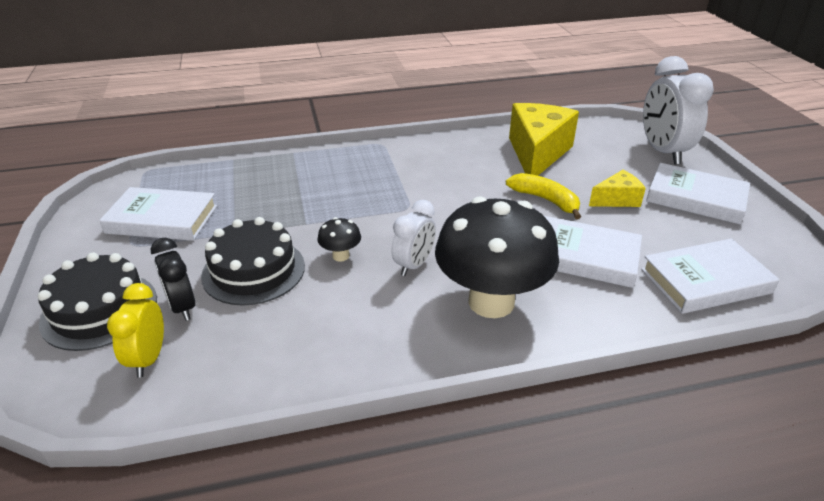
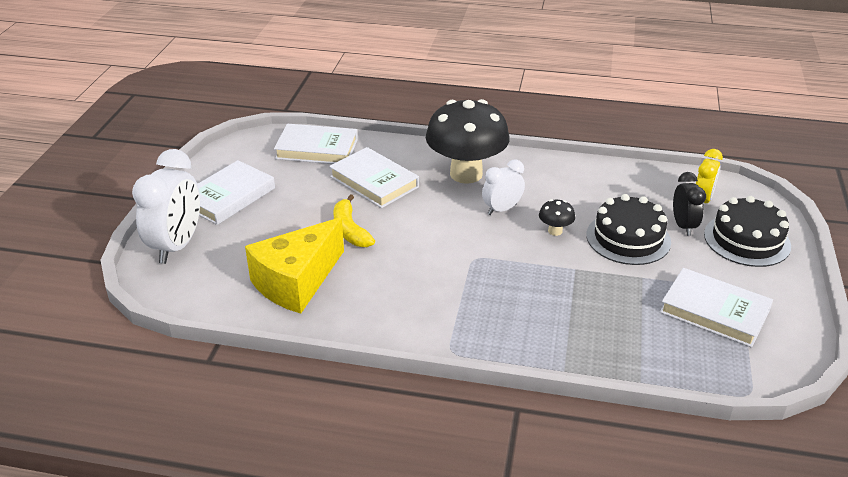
camera: 155 degrees left, 0 degrees up
(617, 199) = (291, 214): yellow cheese -> none
(696, 198) = (228, 197): white book -> white book turned 75 degrees clockwise

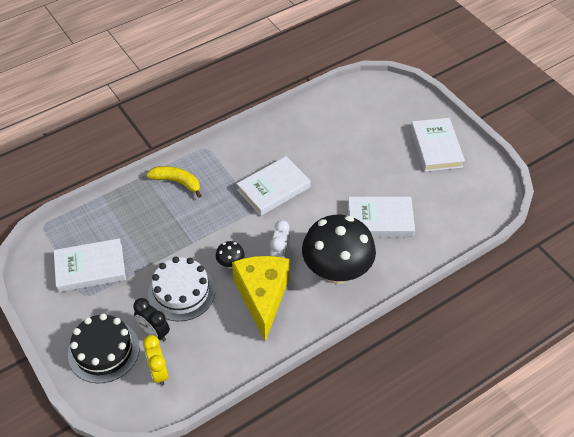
camera: 135 degrees right, 15 degrees up
(177, 246) = (407, 104): white clock -> none
(296, 282) = (322, 129): yellow cheese -> yellow cheese (262, 297)
(317, 149) = (452, 219): white book -> white book (273, 188)
(350, 230) = (342, 176): yellow banana -> yellow banana (177, 182)
(628, 238) = (181, 292): black cake -> white cake

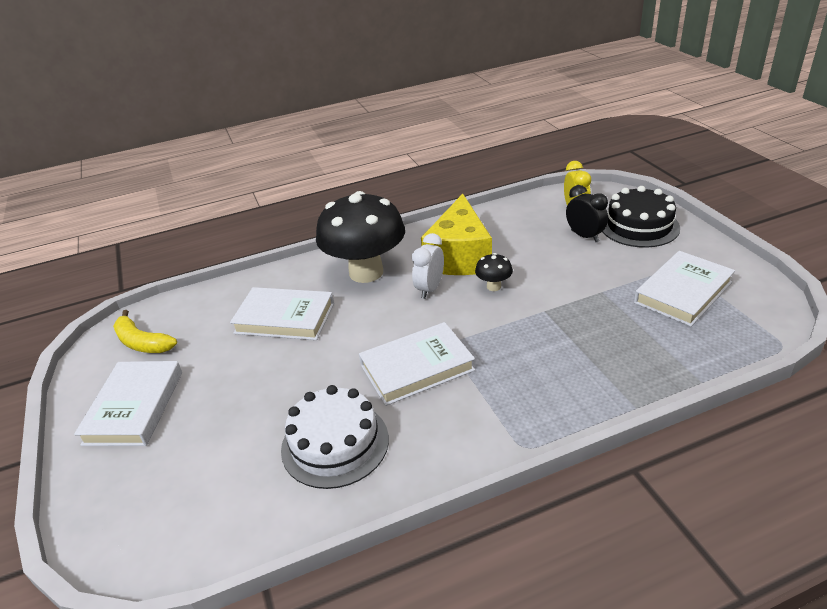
camera: 165 degrees left, 15 degrees down
(90, 268) = (683, 292): white book -> white book turned 45 degrees counterclockwise
(177, 182) = (574, 390): yellow banana -> yellow banana (142, 342)
(181, 292) = (556, 265): white cake -> white cake (335, 443)

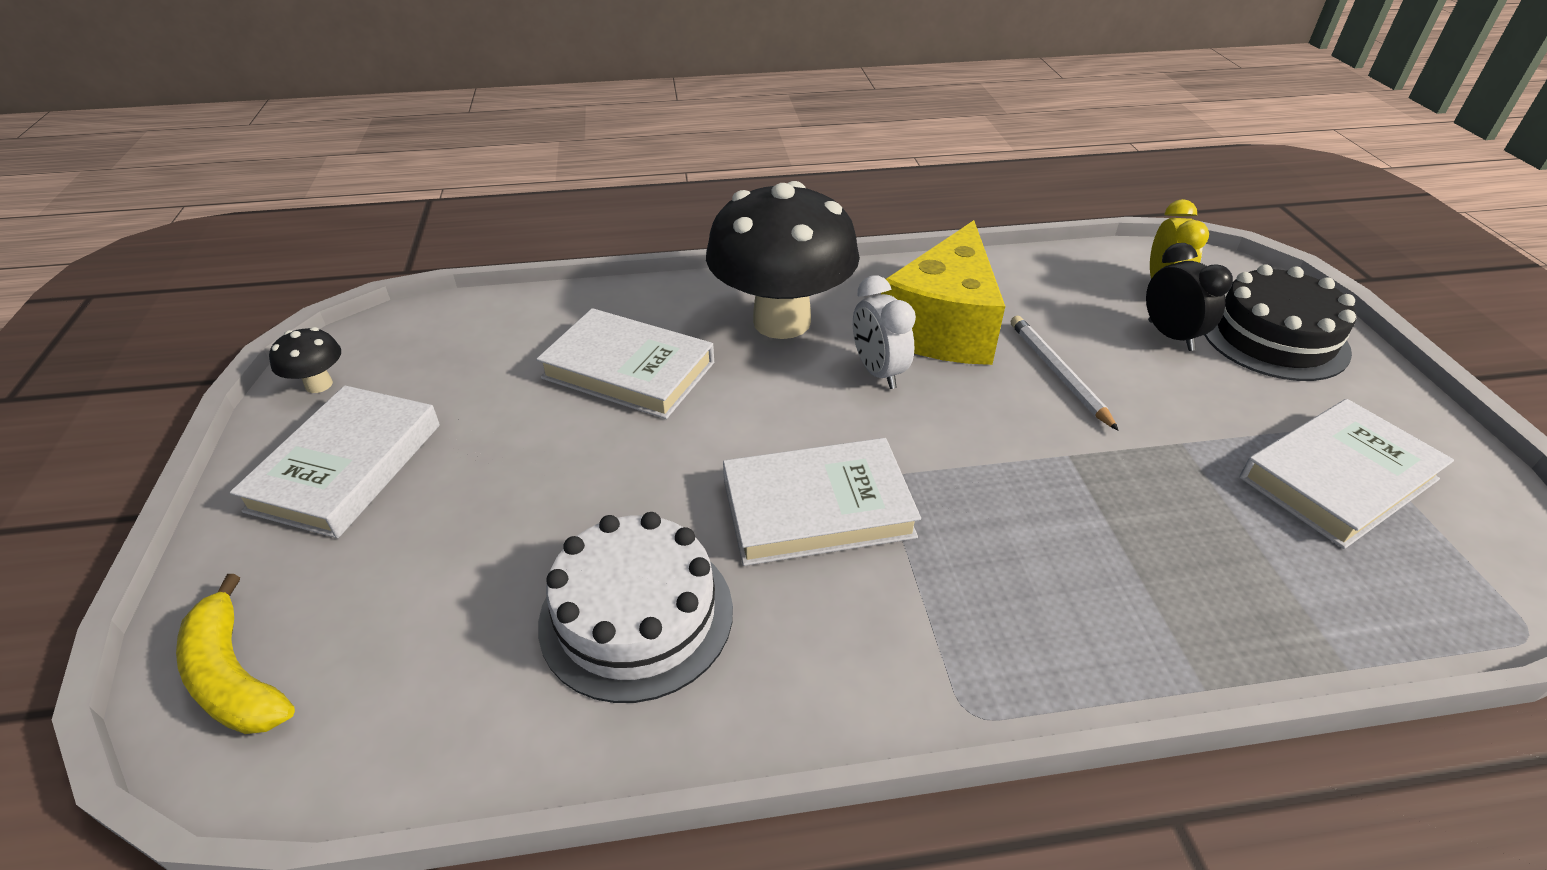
camera: 10 degrees right, 5 degrees up
(142, 342) = (400, 361): yellow banana -> yellow banana (234, 676)
(429, 289) = (878, 372): white clock -> white clock turned 60 degrees counterclockwise
(493, 286) = (989, 391): black mushroom -> black mushroom (319, 385)
(529, 269) = (1058, 373): none -> white pencil

